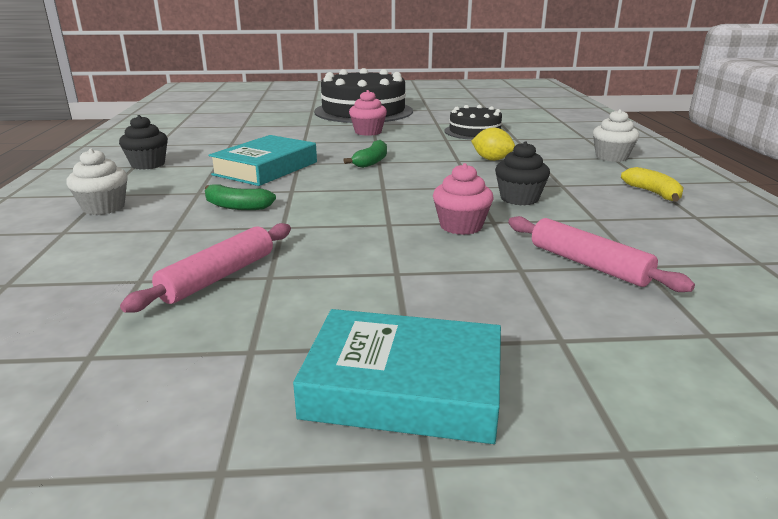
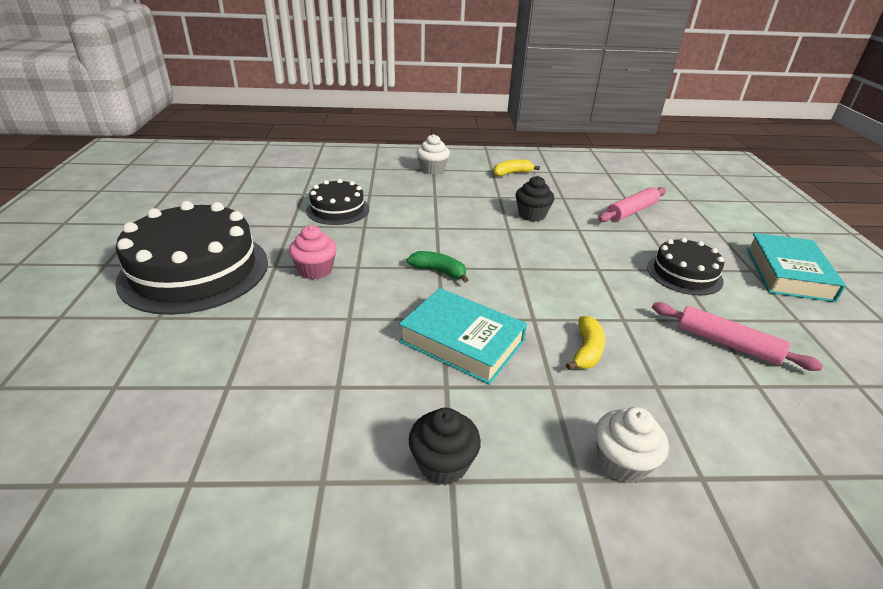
camera: 90 degrees left, 10 degrees up
(237, 206) = (586, 351): green banana -> yellow banana
(385, 277) = (684, 274): none -> black cake
(461, 226) = (592, 241): pink cupcake -> none
(492, 159) = (435, 213): yellow lemon -> none

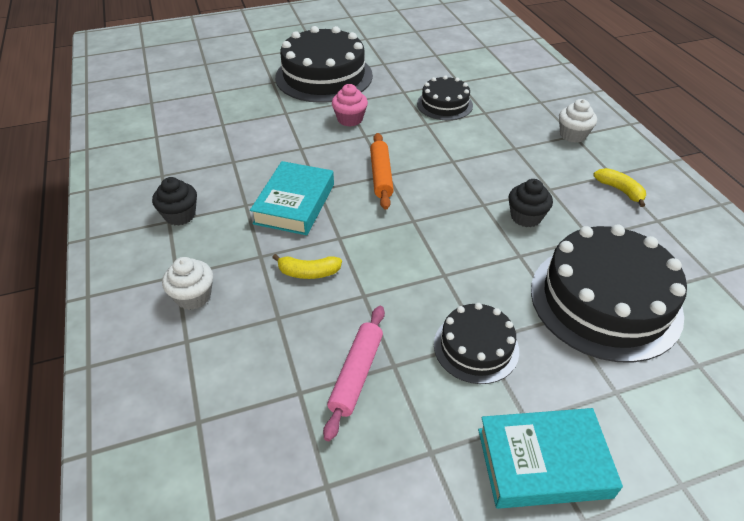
camera: 75 degrees right, 10 degrees up
(439, 271) = (381, 176): green banana -> orange rolling pin
(631, 211) = (605, 300): pink rolling pin -> black cake

